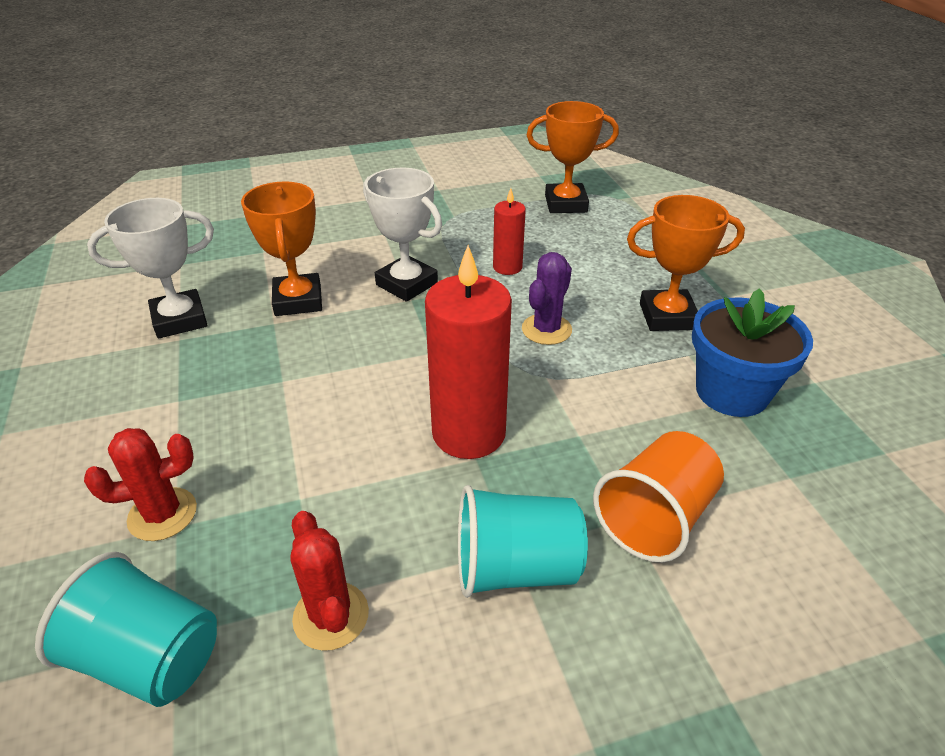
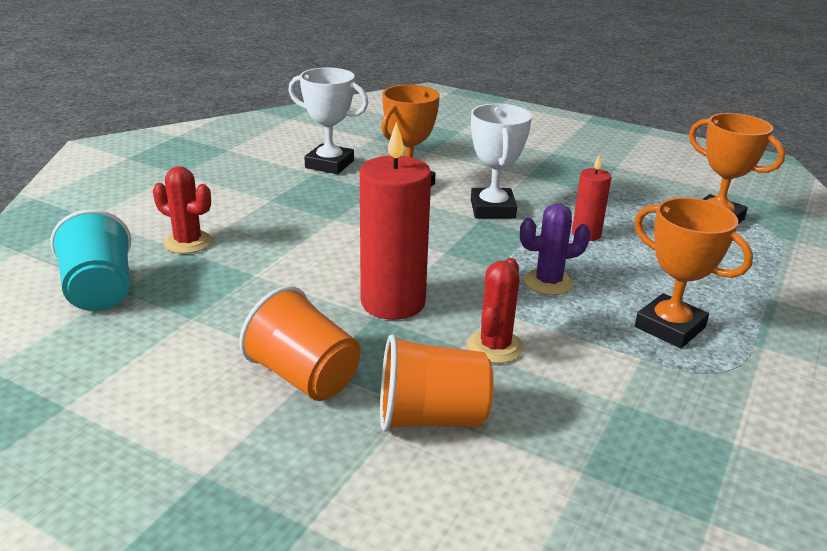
camera: 45 degrees right, 10 degrees down
(331, 616) = (186, 329): red cactus -> red cactus (495, 347)
(515, 567) = (304, 377): turquoise cup -> orange cup
(732, 392) = (634, 399): blue flower pot -> none

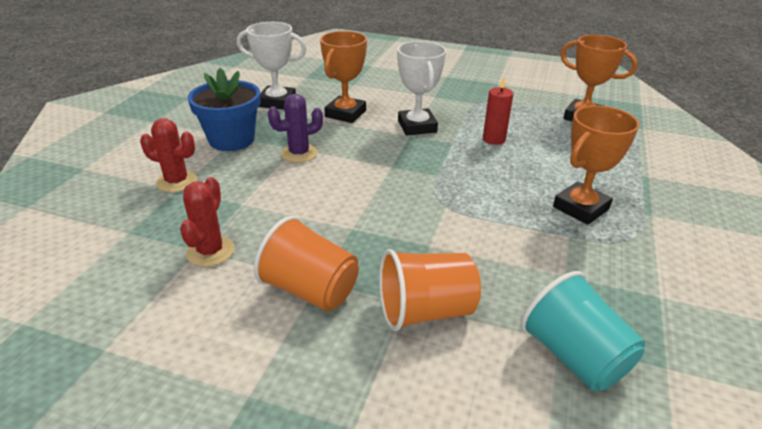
camera: 10 degrees left, 5 degrees up
(99, 291) = (109, 235): turquoise cup -> turquoise cup (574, 356)
(263, 202) = (232, 140): none -> blue flower pot
(393, 302) = (363, 214): red candle -> none
(495, 347) = (456, 242): red cactus -> red cactus (210, 251)
(548, 282) = (479, 182): purple cactus -> purple cactus (299, 153)
(670, 327) = (580, 208): orange trophy -> orange trophy turned 75 degrees counterclockwise

